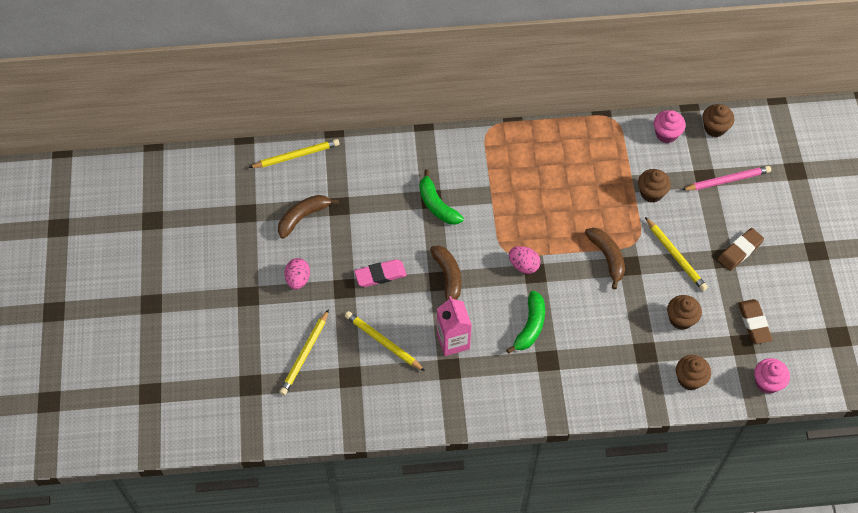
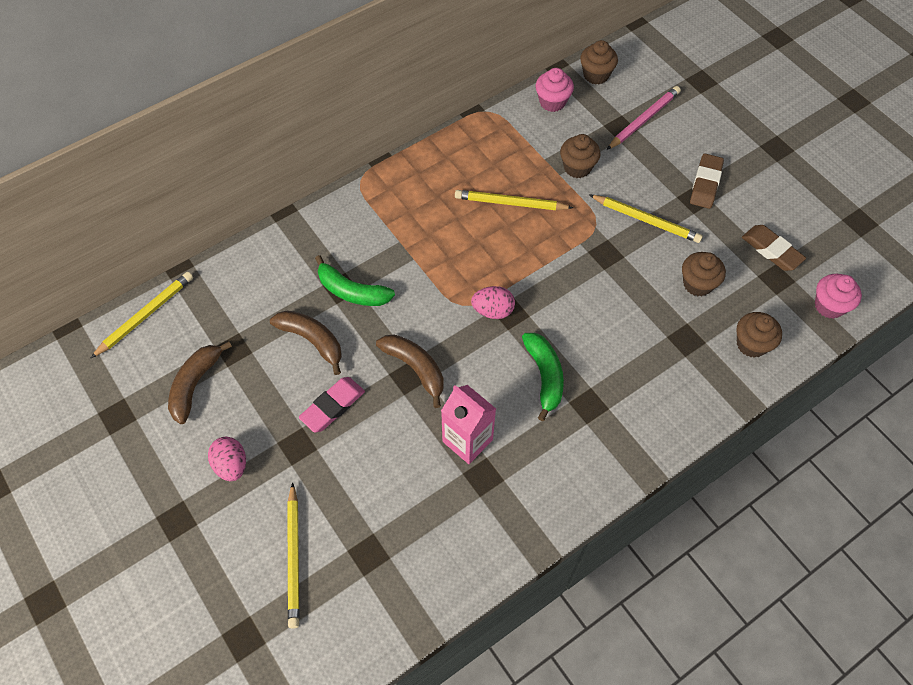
camera: 30 degrees left, 0 degrees up
(383, 342) = (384, 487): yellow pencil -> yellow pencil (510, 203)
(607, 257) = (577, 257): brown banana -> brown banana (312, 340)

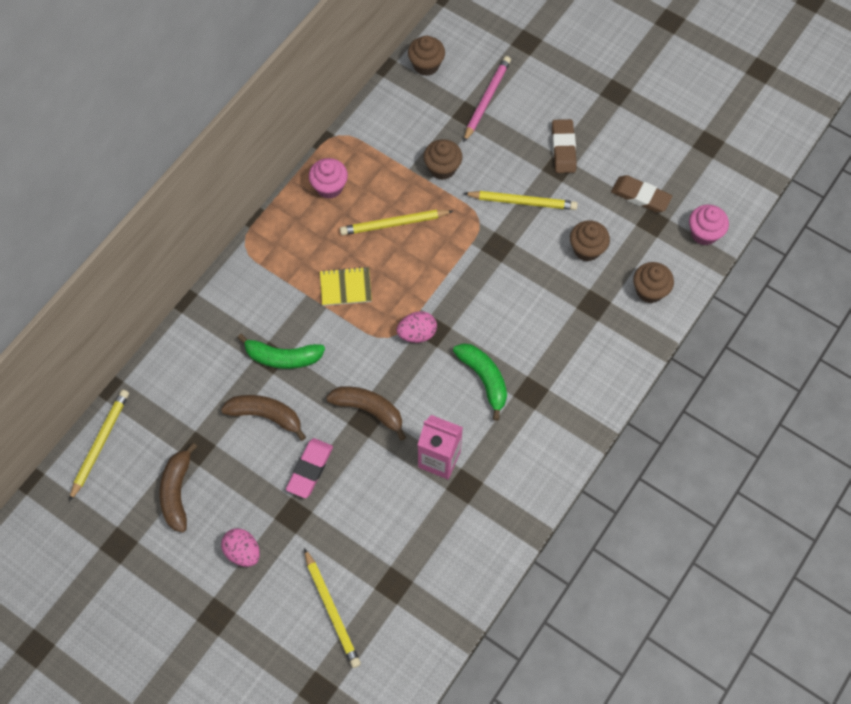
camera: 20 degrees left, 5 degrees up
(440, 246) = (345, 287): none -> yellow notebook
(552, 102) = (395, 107): pink cupcake -> pink cupcake (329, 187)

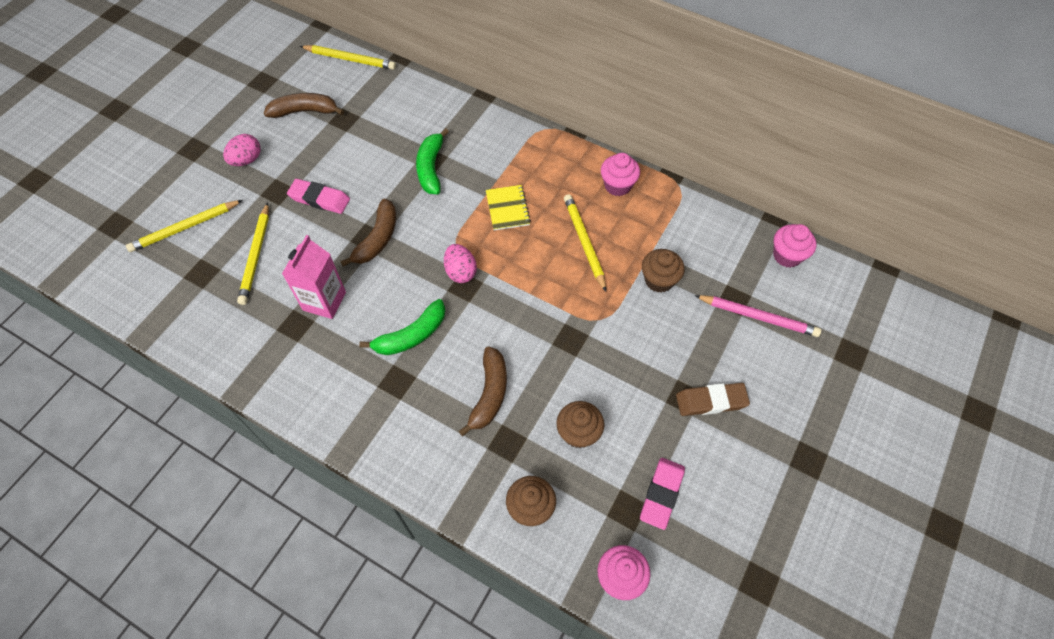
camera: 85 degrees right, 5 degrees down
(266, 415) = (373, 162): brown banana -> brown banana (489, 394)
(426, 65) = (787, 255): brown cupcake -> pink cupcake
(522, 202) = (630, 361): yellow pencil -> yellow pencil (256, 256)
(640, 196) = (661, 494): brown eraser -> pink eraser

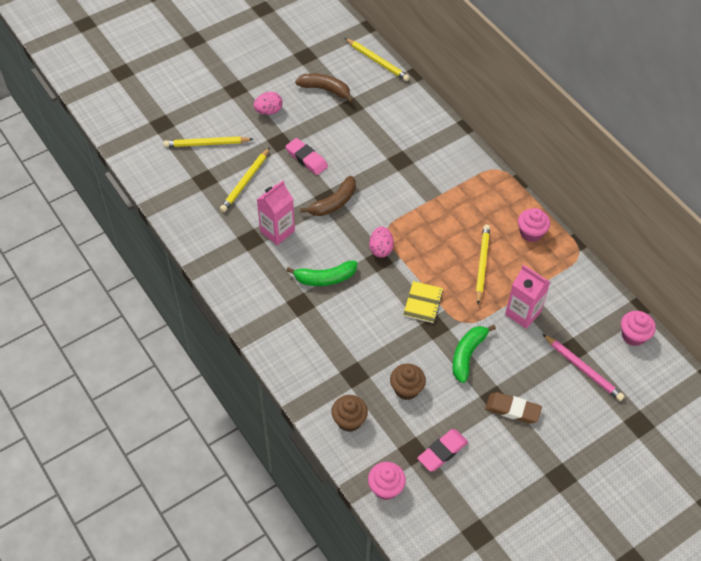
camera: 25 degrees right, 5 degrees down
(431, 168) = (397, 167): green banana -> green banana (467, 355)
(489, 394) = (359, 338): brown banana -> none
(507, 208) = (438, 218): yellow notebook -> yellow notebook (423, 303)
(659, 280) = (523, 313): brown cupcake -> pink carton

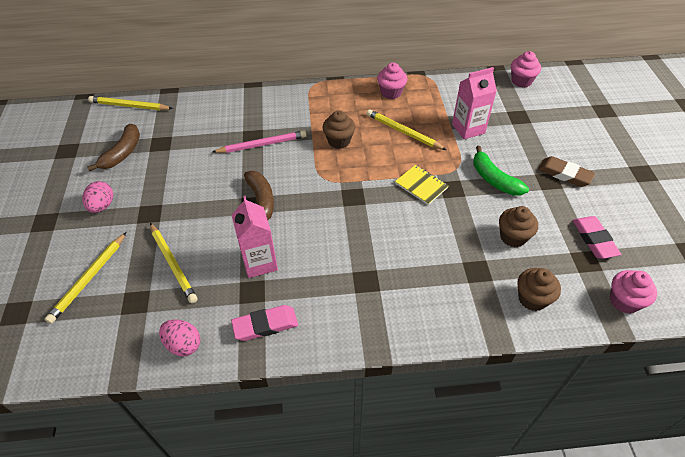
camera: 60 degrees left, 5 degrees down
(306, 159) = (190, 201): pink eraser -> pink eraser (265, 325)
(325, 90) = (122, 153): brown banana -> brown banana turned 150 degrees clockwise
(325, 278) = (347, 246): green banana -> none
(377, 61) = (129, 106): yellow pencil -> yellow pencil turned 150 degrees counterclockwise
(381, 249) = (341, 190): pink egg -> pink egg (183, 344)
(436, 222) = (339, 141): none -> brown cupcake
(512, 409) = (564, 174): brown eraser -> brown eraser turned 75 degrees clockwise
(583, 369) = (540, 118): pink pencil -> pink pencil (262, 144)

